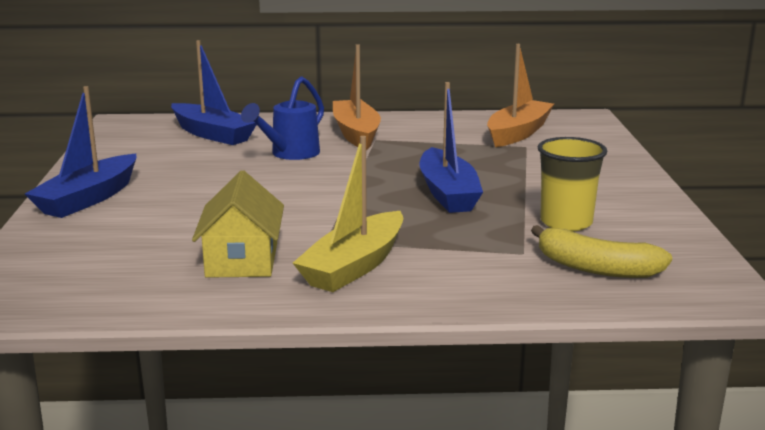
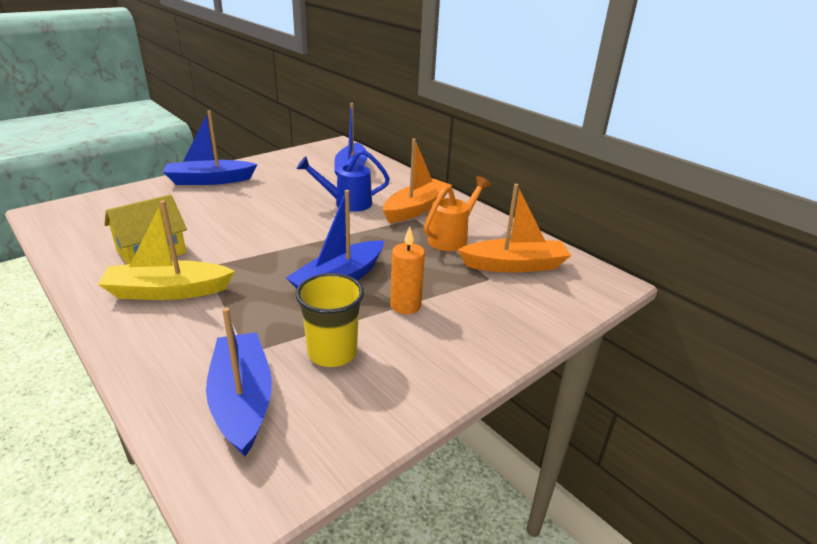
camera: 50 degrees right, 10 degrees up
(437, 138) = (452, 238): none -> orange watering can
(528, 182) = (405, 305): none -> orange candle
(596, 268) = (242, 400): yellow banana -> blue boat

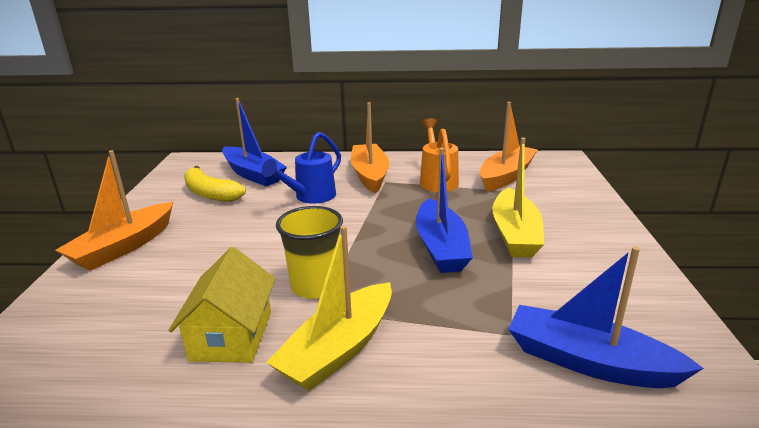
camera: 45 degrees left, 5 degrees down
(209, 180) = (124, 247): blue boat -> orange boat
(304, 172) = (210, 194): none -> yellow banana
(332, 353) = (553, 290): yellow cup -> yellow cup (315, 286)
(405, 305) = (515, 234): orange candle -> yellow boat

